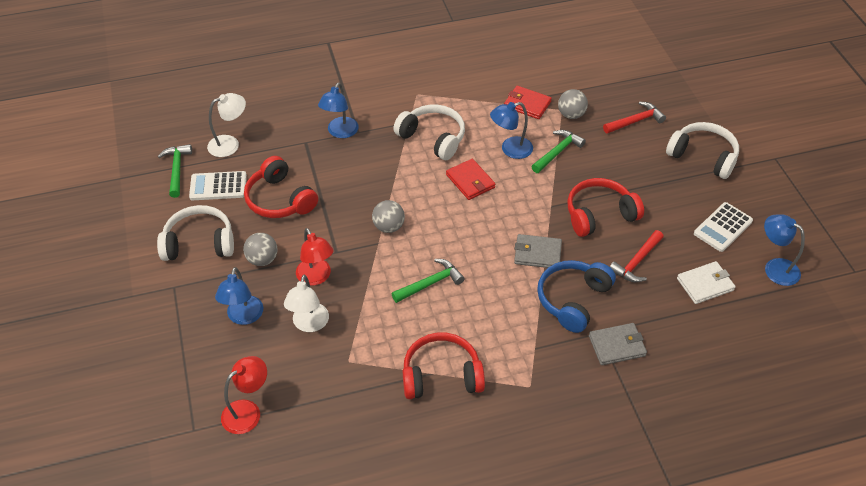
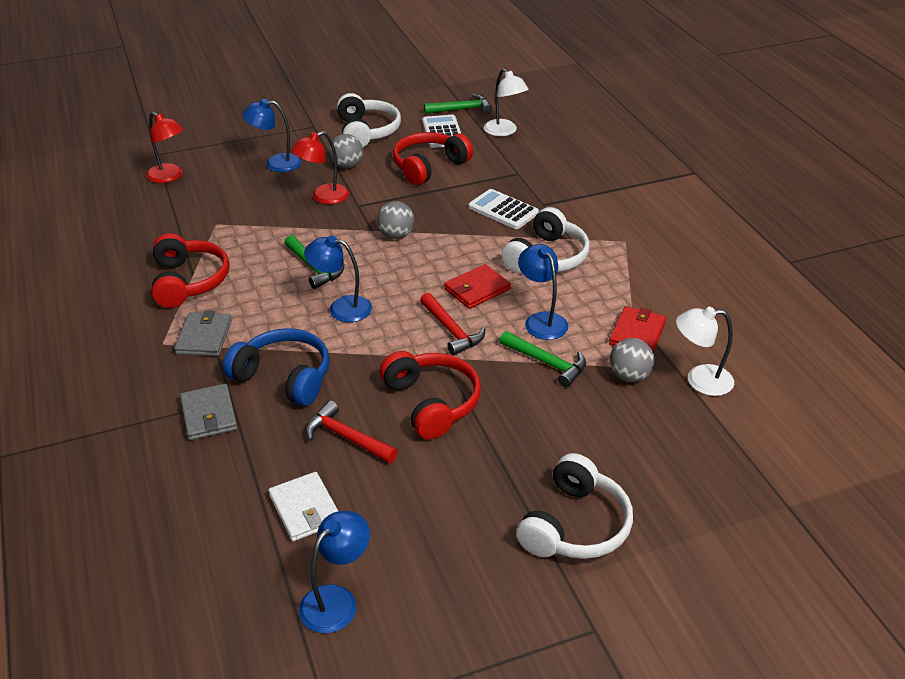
camera: 85 degrees right, 10 degrees down
(309, 324) = (263, 198): white lamp -> white lamp (700, 380)
(340, 132) = (539, 193): blue lamp -> blue lamp (341, 307)
(537, 253) = (360, 346): grey wallet -> grey wallet (204, 337)
(635, 121) = (636, 445): red hammer -> red hammer (451, 330)
(723, 227) = (419, 539): white calculator -> white calculator (503, 210)

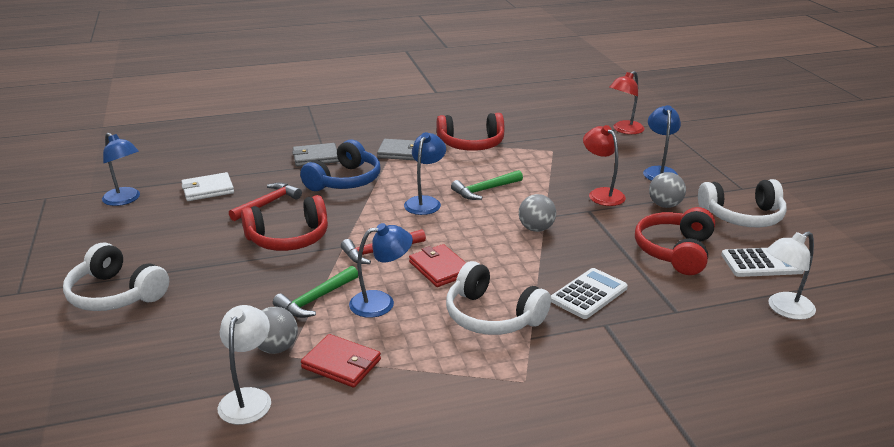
camera: 95 degrees right, 10 degrees down
(429, 167) = (675, 251): red headphones -> red headphones turned 120 degrees counterclockwise
(461, 109) = (831, 280): green hammer -> none

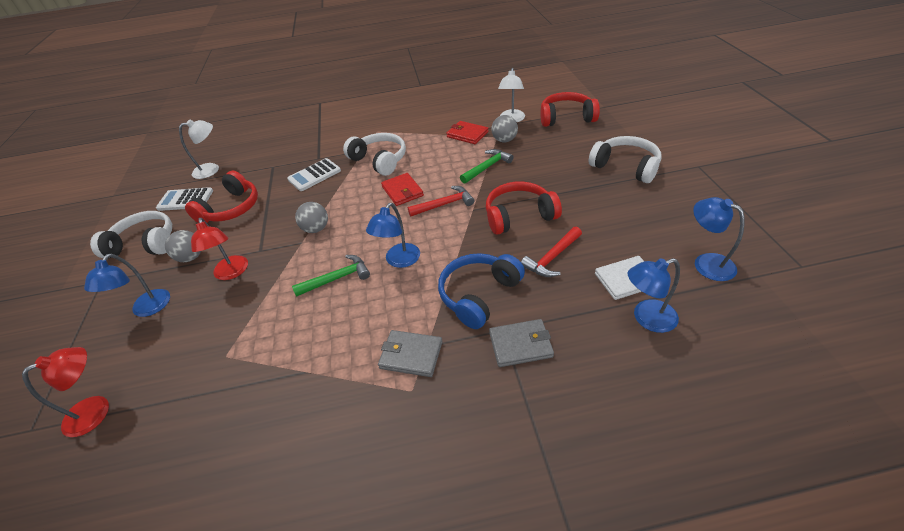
camera: 170 degrees left, 15 degrees up
(381, 302) = (445, 167): blue lamp -> blue lamp (647, 318)
(471, 144) = (316, 374): red headphones -> red headphones (566, 118)

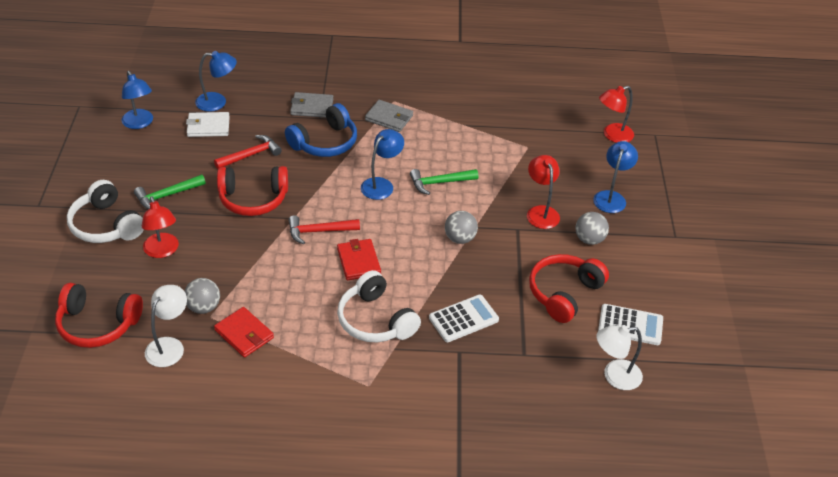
camera: 175 degrees left, 0 degrees up
(145, 244) = (651, 270): white headphones -> none
(487, 167) = (249, 268): green hammer -> green hammer (167, 195)
(563, 162) = (162, 251): none -> red lamp

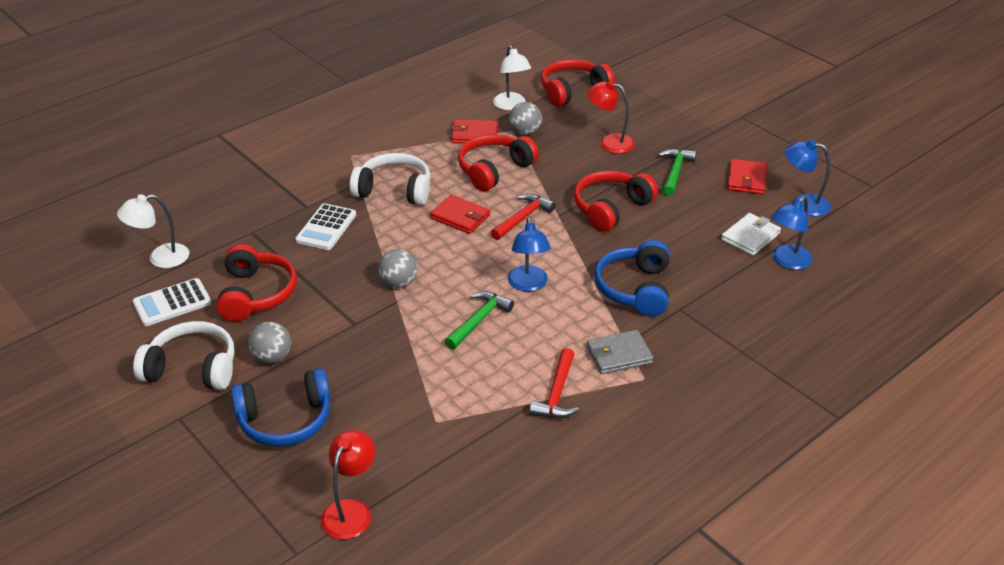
camera: 140 degrees right, 5 degrees down
(106, 225) = (675, 133): white headphones -> white headphones (192, 368)
(136, 160) = (746, 179): none -> red wallet
(250, 155) = (674, 237): red hammer -> red hammer (557, 393)
(280, 286) = (494, 170): none -> red headphones
(312, 107) = (704, 314): grey wallet -> none
(541, 212) = (347, 354): red lamp -> none
(611, 197) = (285, 420): blue lamp -> blue headphones
(614, 376) = (160, 258): white lamp -> white lamp turned 150 degrees counterclockwise

